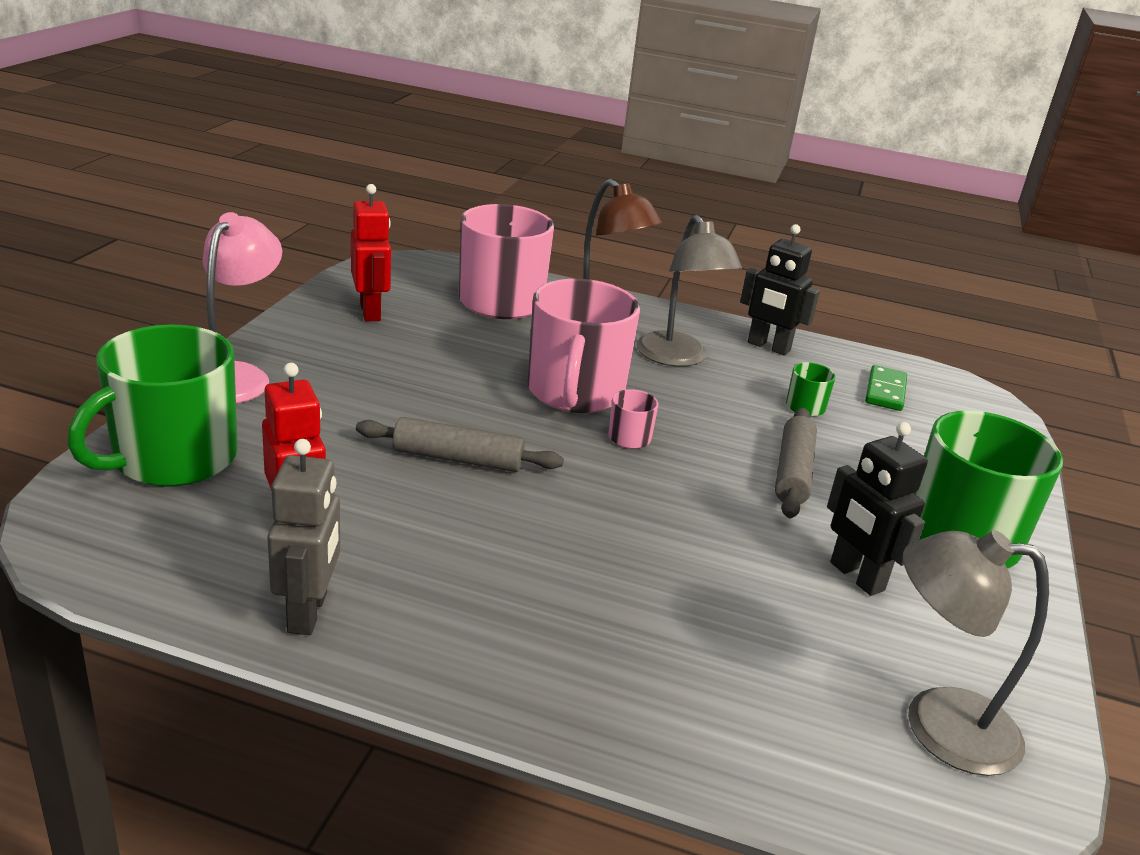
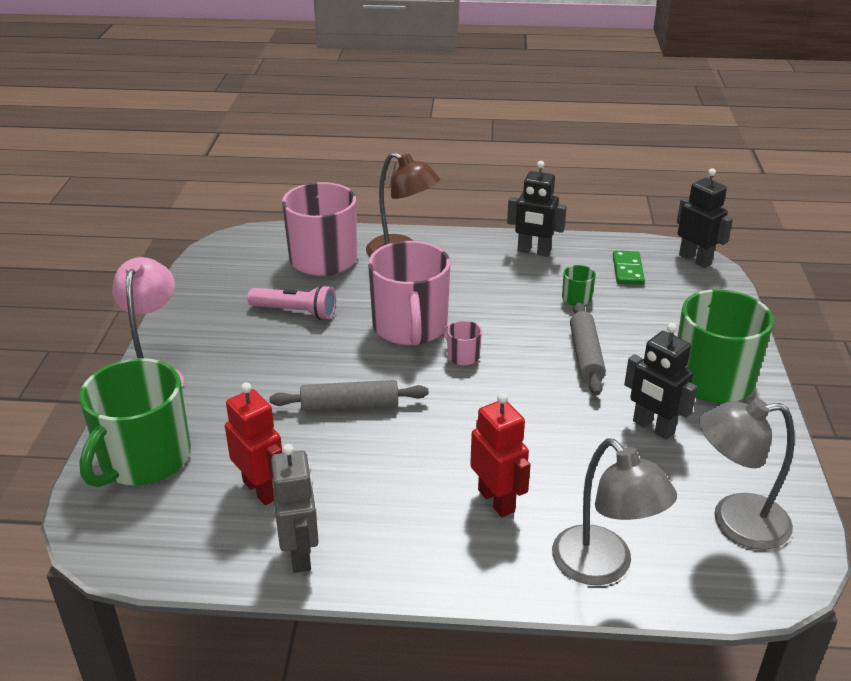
camera: 10 degrees left, 5 degrees up
(370, 312) = (228, 293): red robot -> red robot (496, 500)
(441, 347) = (296, 312): none -> pink flashlight
(677, 358) = (472, 278): grey lamp -> grey lamp (603, 567)
(981, 398) = (695, 259): none -> black robot

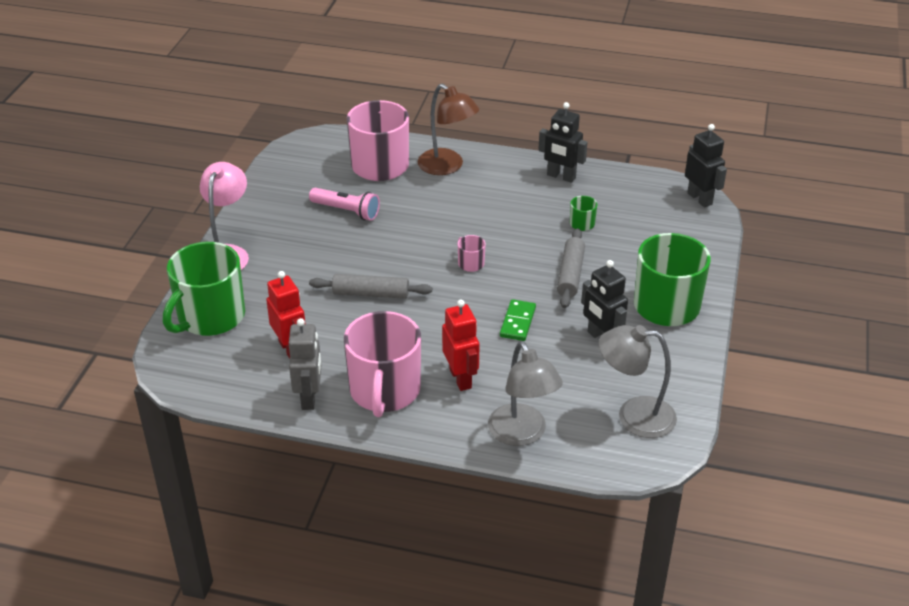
camera: 10 degrees right, 5 degrees up
(410, 327) = (435, 234): pink mug -> pink mug (384, 391)
(628, 270) = (636, 202): green domino -> green domino (518, 322)

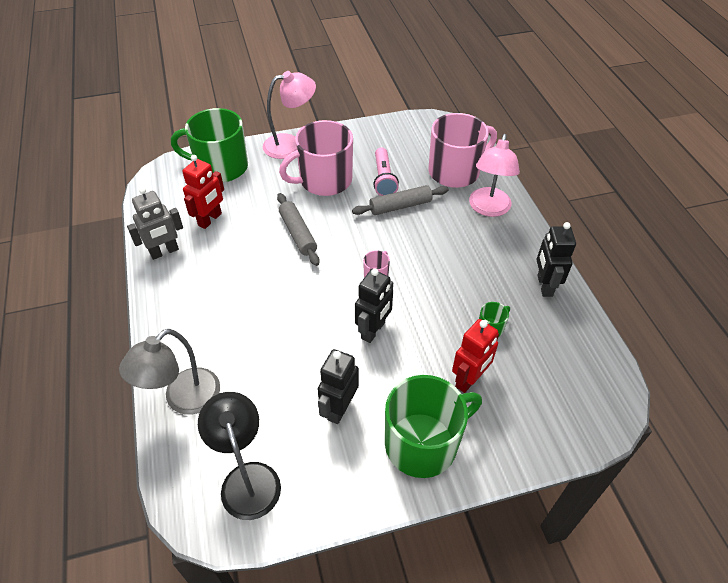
camera: 60 degrees right, 10 degrees up
(384, 391) = (192, 289): pink mug -> pink mug (324, 180)
(447, 167) = (488, 209): brown lamp -> pink lamp
(460, 378) = (231, 329): red robot -> red robot (469, 380)
(518, 322) = (322, 338): green domino -> none
(570, 274) = (412, 349): grey rolling pin -> grey rolling pin (400, 206)
(634, 416) = (247, 478): grey lamp -> black lamp
(700, 199) = (613, 409): black robot -> black robot (373, 330)

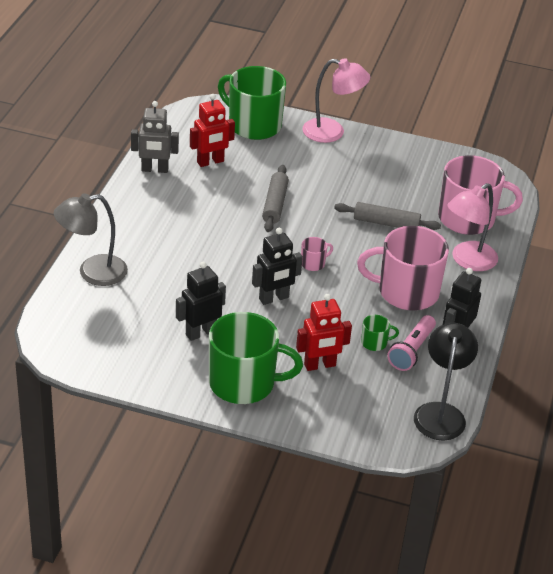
camera: 30 degrees right, 10 degrees down
(247, 478) = (99, 338): black lamp -> black lamp (440, 413)
(324, 180) = (336, 174): pink mug -> pink mug (406, 292)
(383, 179) = (392, 196): pink flashlight -> pink flashlight (411, 351)

